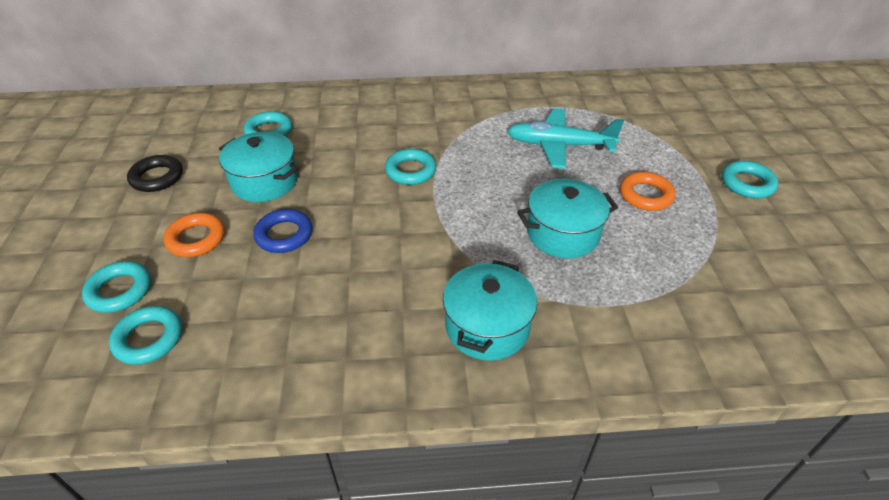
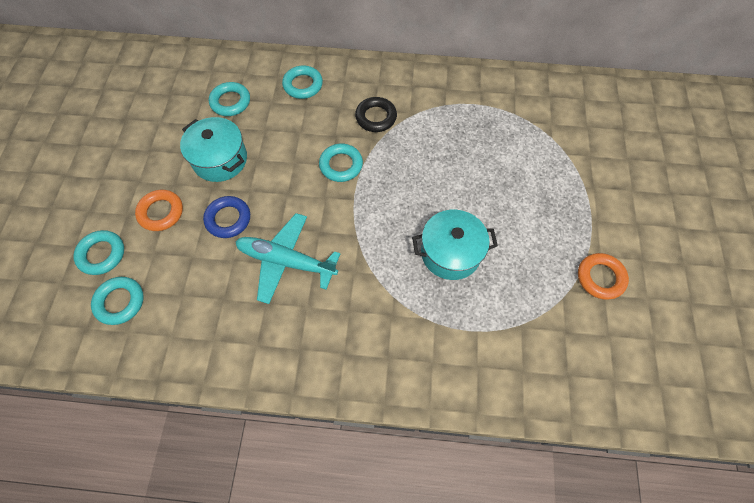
camera: 10 degrees right, 20 degrees up
(157, 177) = (136, 142): black ring -> black ring (376, 117)
(487, 327) = (367, 334): turquoise pot -> none
(559, 145) = (475, 154): turquoise plane -> turquoise plane (286, 261)
(645, 195) = (533, 222): orange ring -> orange ring (600, 278)
(747, 183) = (628, 223): turquoise ring -> turquoise ring (303, 85)

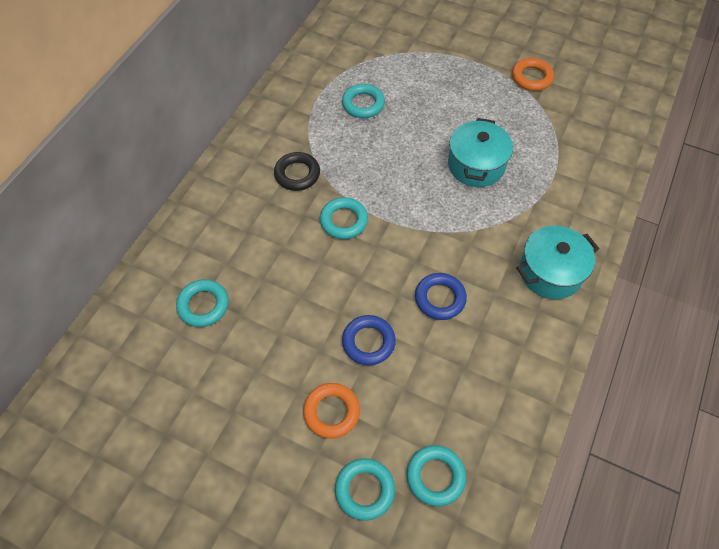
camera: 70 degrees left, 5 degrees down
(220, 160) = (284, 334): turquoise pot -> turquoise pot (550, 272)
(286, 261) = (440, 298): turquoise plane -> blue ring
(303, 85) = (218, 227): turquoise ring -> turquoise ring (363, 104)

